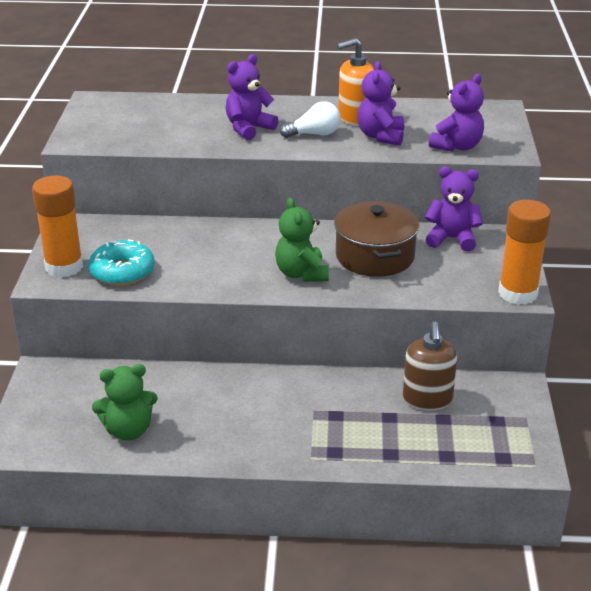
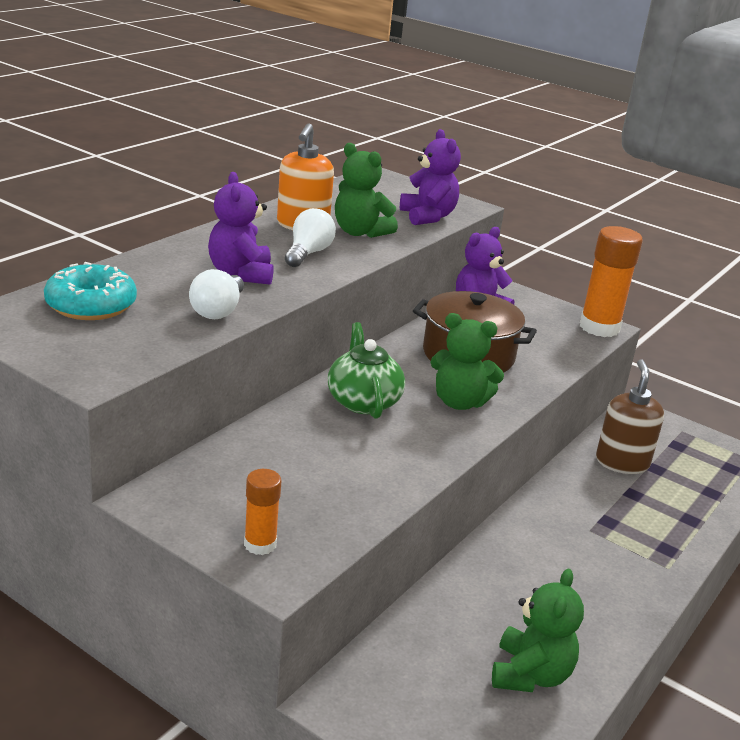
camera: 60 degrees left, 5 degrees down
(64, 267) = (260, 544): orange glue stick -> orange glue stick, size x0.55
(122, 271) = (326, 505): turquoise donut -> turquoise donut (91, 305)
(190, 140) = (218, 310): none -> white light bulb
(252, 243) = (363, 401): none -> green teapot
(381, 136) = (360, 232): purple teddy bear -> green teddy bear
(427, 399) = (622, 462): brown soap dispenser -> brown soap dispenser turned 120 degrees counterclockwise

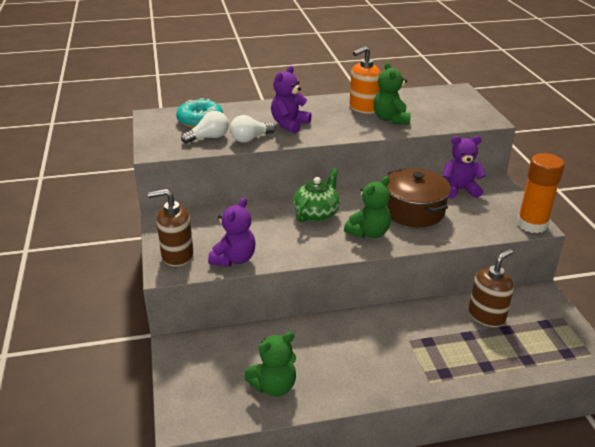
camera: 45 degrees right, 5 degrees up
(260, 544) = (177, 255): orange glue stick -> brown soap dispenser
(308, 253) = (341, 123): white light bulb -> white light bulb (209, 138)
(428, 217) = (449, 120): purple teddy bear -> purple teddy bear (234, 259)
(459, 402) = (369, 233): green teddy bear -> green teddy bear turned 105 degrees counterclockwise

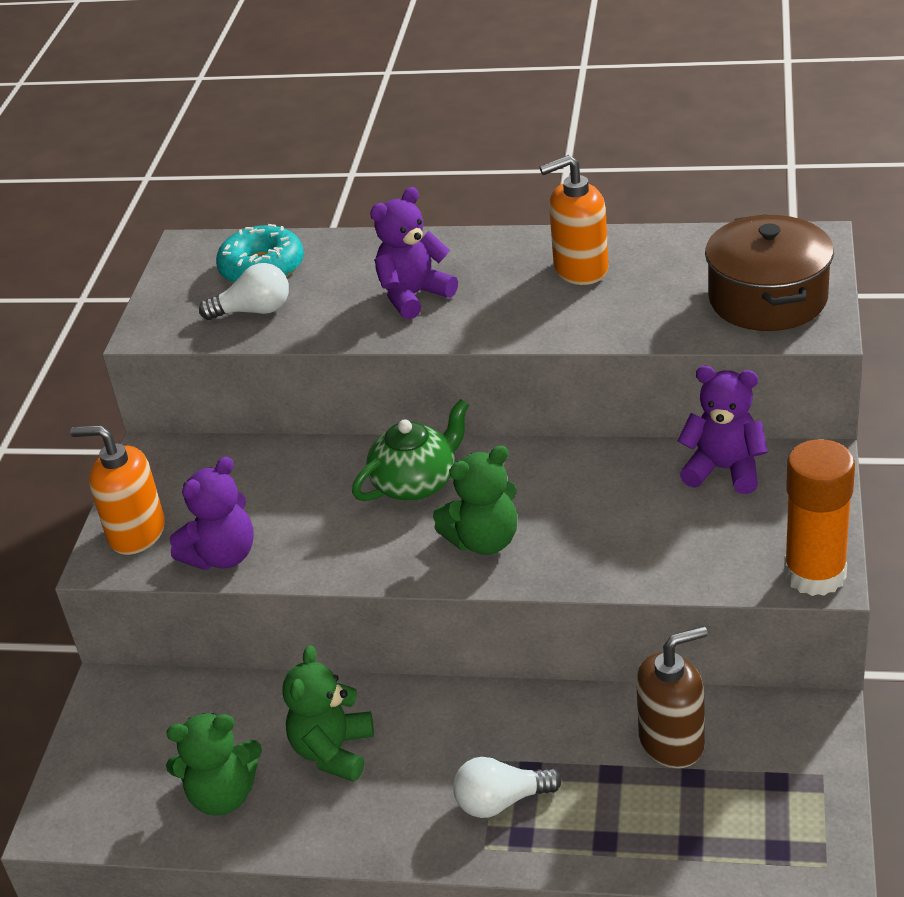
camera: 25 degrees right, 5 degrees up
(177, 255) = (136, 533): brown soap dispenser -> orange soap dispenser
(250, 139) = (323, 322): white light bulb -> white light bulb (501, 801)
(391, 119) = (615, 304): green teddy bear -> green teddy bear (333, 751)
(414, 211) = (599, 505): brown pot -> brown pot (767, 299)

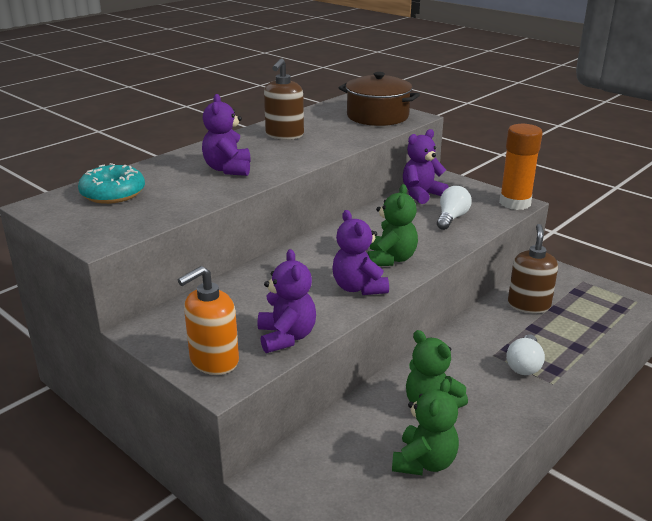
camera: 60 degrees left, 10 degrees down
(254, 311) = (151, 207): white light bulb -> white light bulb (451, 218)
(381, 552) = (358, 288): none -> purple teddy bear
(416, 483) = (317, 260): green teapot -> none
(580, 269) = (284, 135): orange soap dispenser -> brown soap dispenser

